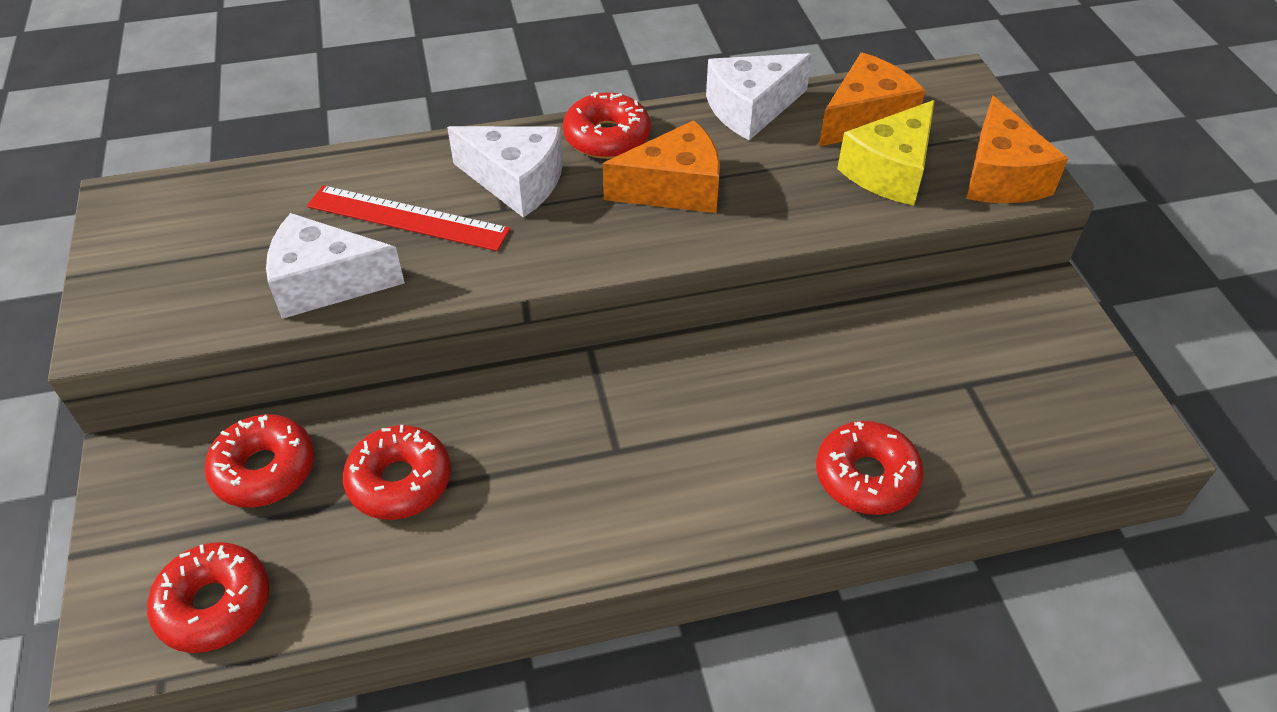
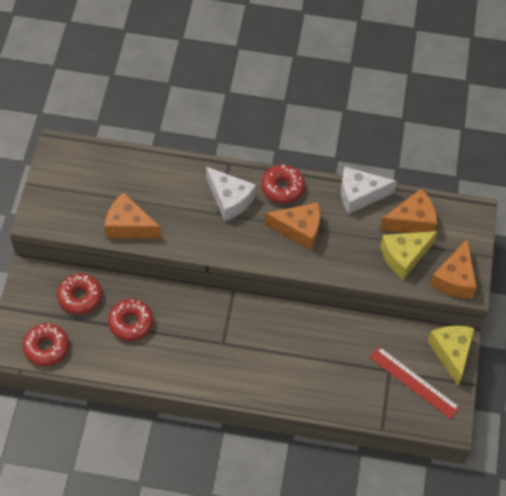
camera: 20 degrees right, 10 degrees up
(326, 283) = (129, 226): white cheese -> orange cheese
(407, 218) = (174, 203): red ruler -> red ruler (414, 382)
(866, 477) = (319, 394): red donut -> none
(1053, 316) = (451, 353): none -> yellow cheese

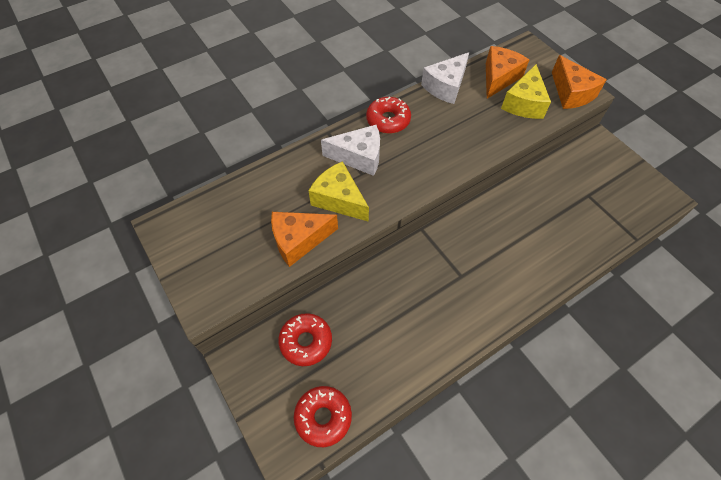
camera: 40 degrees left, 0 degrees up
(131, 323) = (373, 325): red donut -> none
(299, 230) = (434, 139): orange cheese -> none
(414, 382) = (612, 189): red ruler -> none
(451, 353) = (606, 152): yellow cheese -> yellow cheese (339, 199)

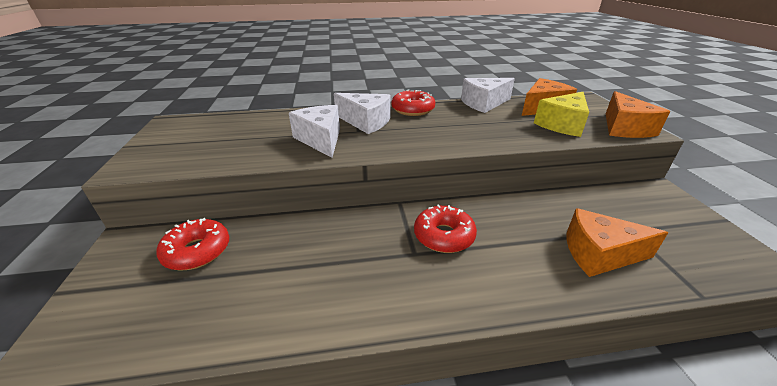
camera: 25 degrees right, 25 degrees down
(299, 240) = (256, 153): orange cheese -> orange cheese (599, 254)
(323, 417) = (127, 332): red donut -> red donut (444, 236)
(339, 199) = (321, 139): yellow cheese -> white cheese

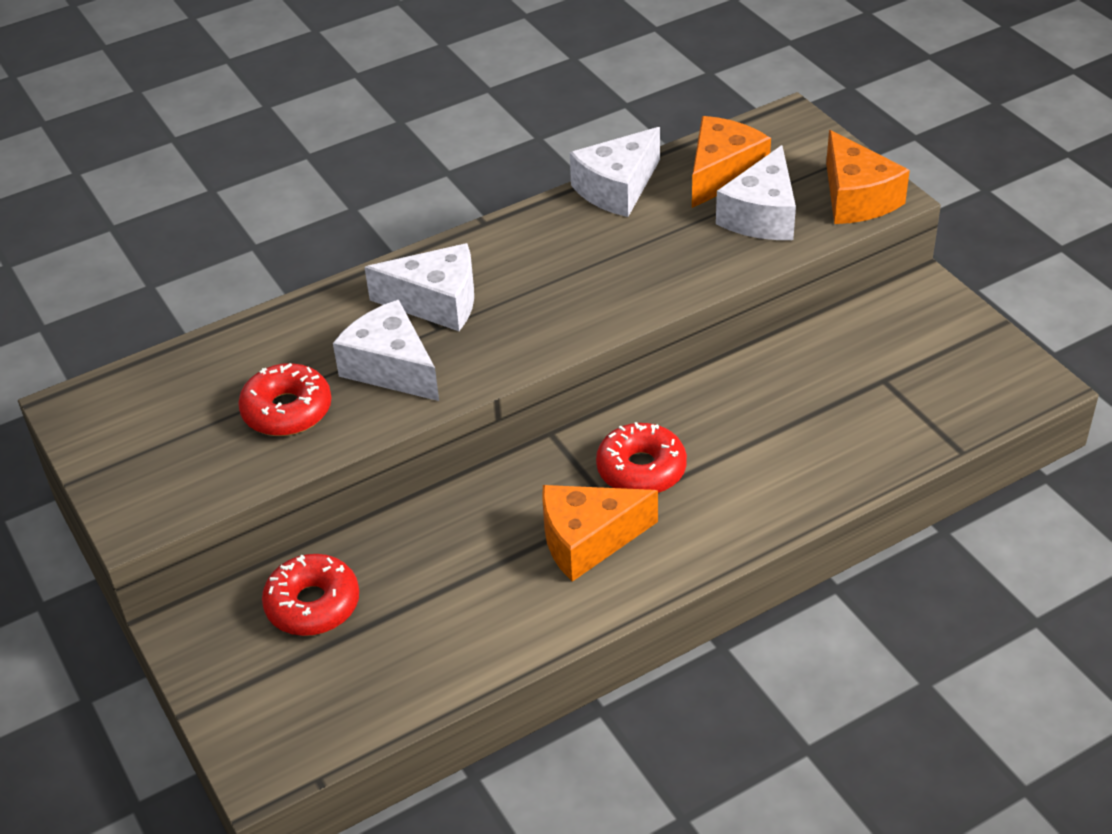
camera: 20 degrees left, 10 degrees up
(413, 110) = (499, 244): red donut -> red donut (287, 410)
(562, 124) = (762, 215): yellow cheese -> white cheese
(599, 254) = (846, 431): orange cheese -> orange cheese (588, 540)

